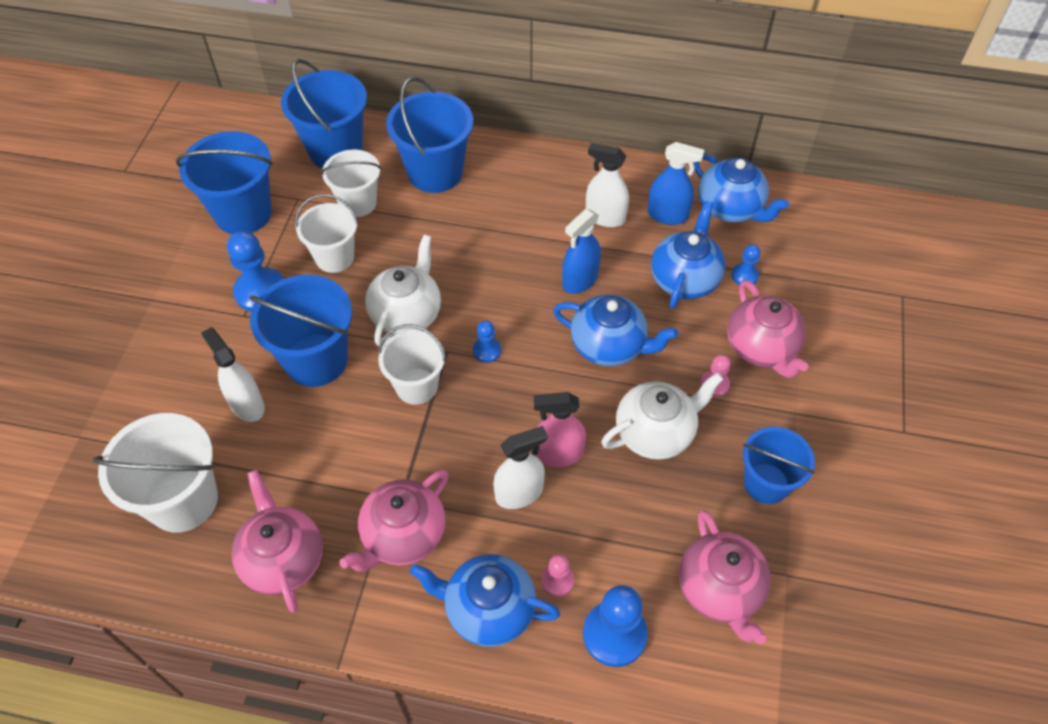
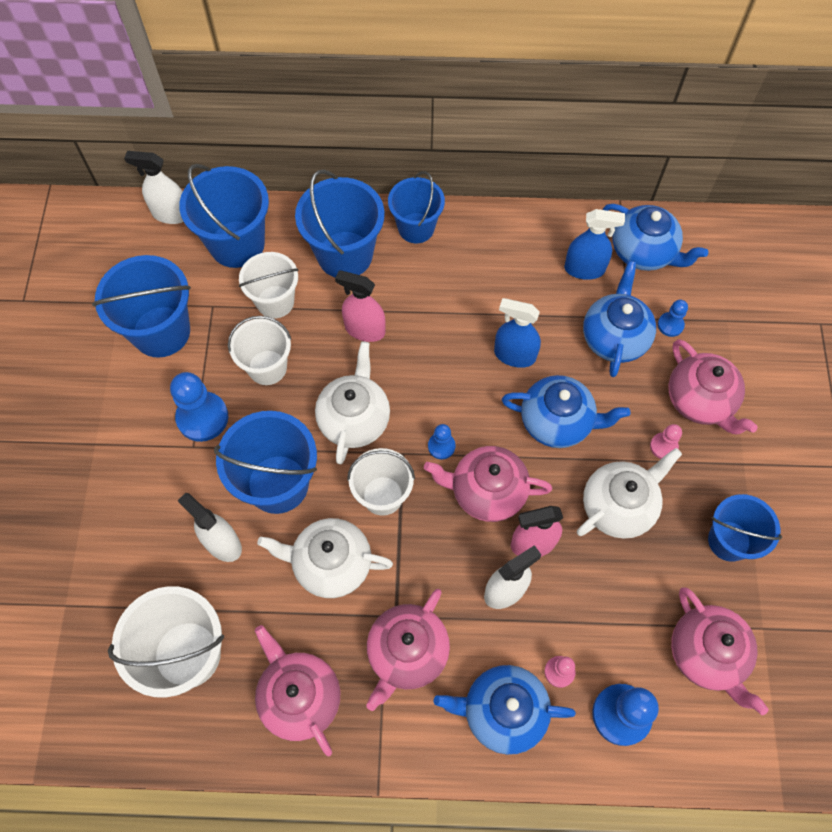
camera: 10 degrees left, 10 degrees up
(348, 440) = (331, 564): none -> white teapot
(437, 238) = (364, 329): none -> pink spray bottle
(510, 159) = (416, 228): none -> blue bucket
(522, 399) = (486, 492): none -> pink teapot
(580, 280) = (514, 355): blue spray bottle -> blue spray bottle turned 75 degrees clockwise
(605, 217) = (524, 281): white spray bottle -> white spray bottle (171, 214)

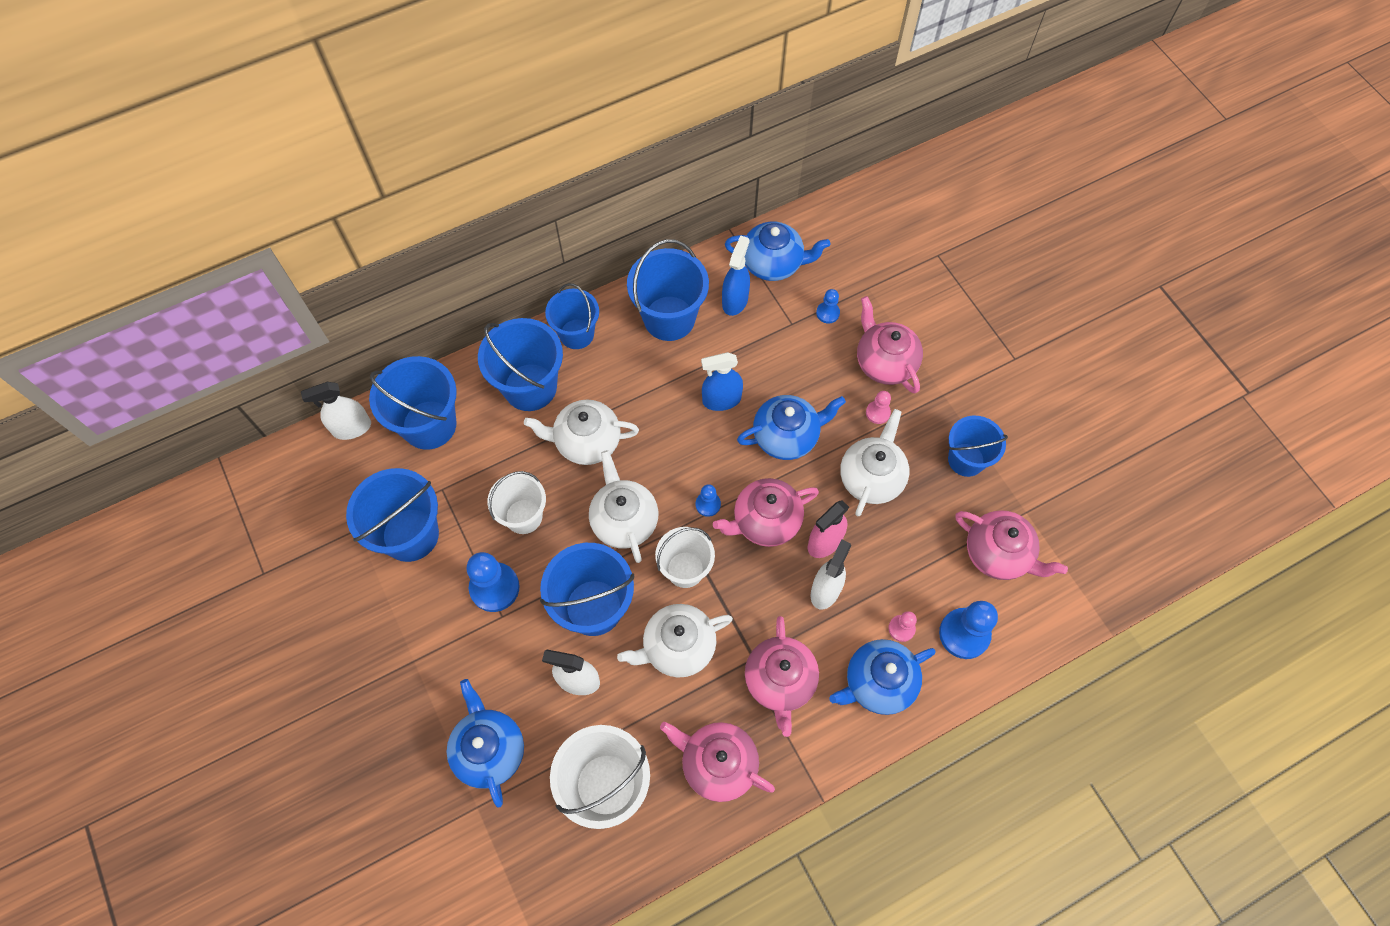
camera: 30 degrees left, 0 degrees up
(275, 302) = (495, 457): white bucket -> none
(364, 329) = (586, 442): pink spray bottle -> white teapot
(511, 255) = (669, 318): none -> blue bucket
(584, 269) = (735, 301): blue spray bottle -> blue spray bottle turned 45 degrees counterclockwise
(614, 337) = (791, 345): blue teapot -> blue teapot (489, 750)
(700, 401) = (884, 362): pink teapot -> pink teapot turned 150 degrees counterclockwise

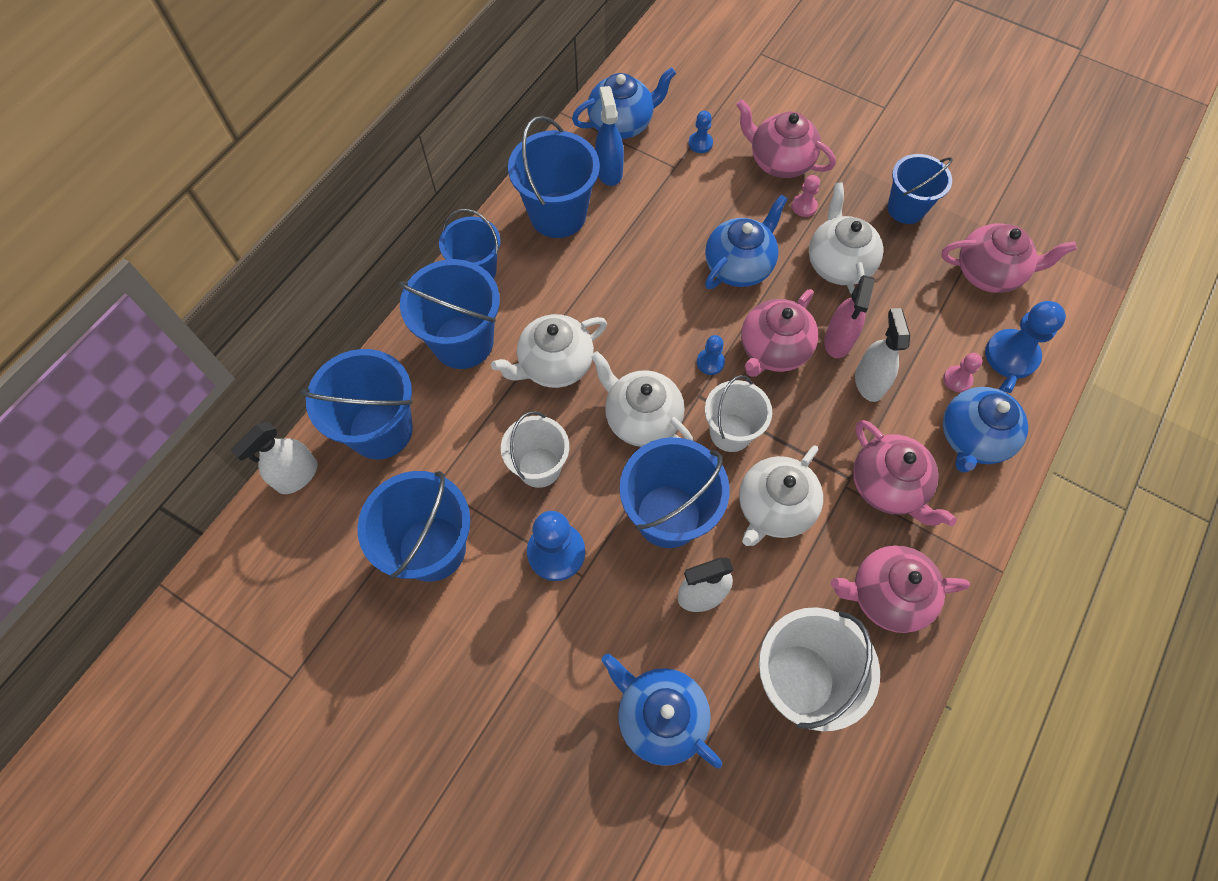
camera: 30 degrees left, 0 degrees up
(721, 400) = (657, 263): blue spray bottle -> none

